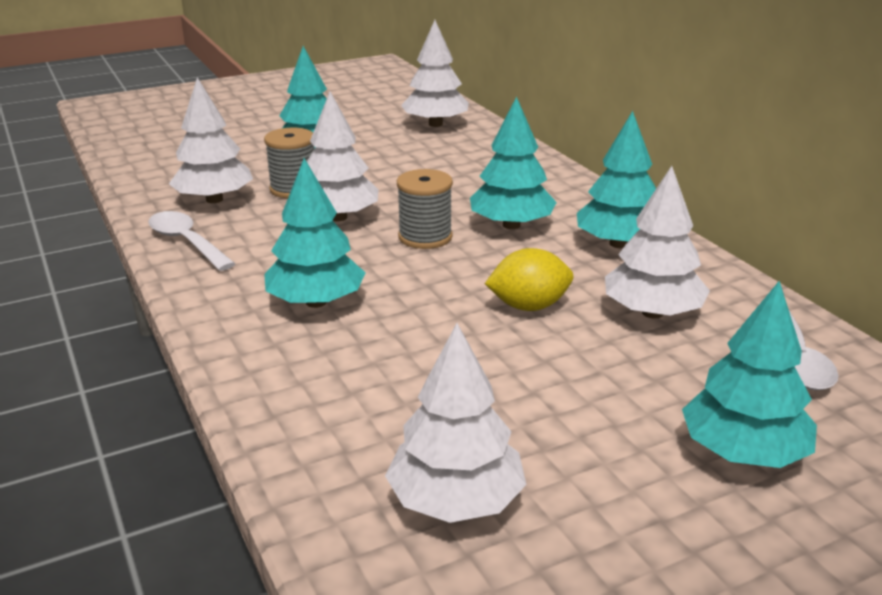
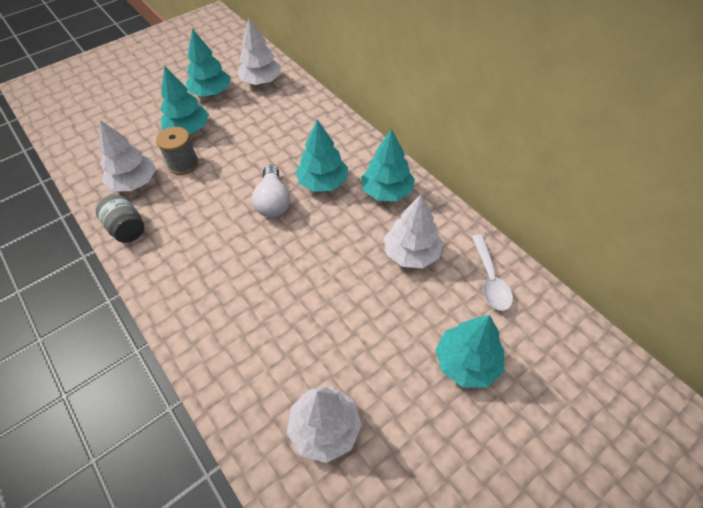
camera: 10 degrees left, 25 degrees up
(187, 242) = (127, 229): white spoon -> grey jar
(316, 302) = (219, 274): turquoise tree -> turquoise tree (211, 92)
(338, 217) = (217, 190): white tree -> none
(425, 237) = (273, 201): grey spool -> white light bulb
(529, 306) = (342, 258): yellow lemon -> none

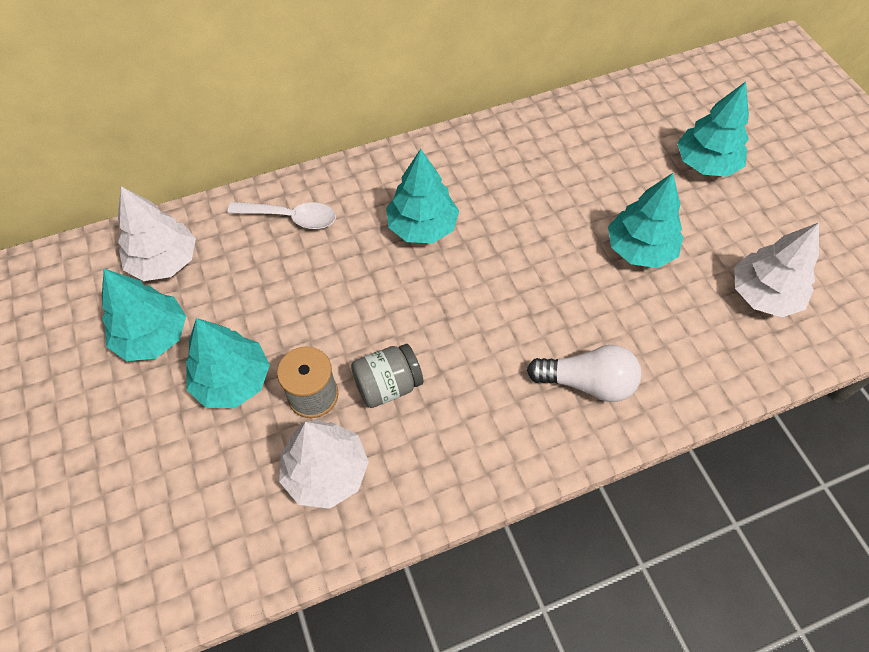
camera: 75 degrees left, 5 degrees up
(127, 229) = (425, 486): grey jar -> grey jar (388, 385)
(273, 201) = (437, 288): white light bulb -> white light bulb (587, 382)
(387, 191) = (462, 166): turquoise tree -> turquoise tree (640, 249)
(411, 253) = (563, 169): white tree -> none
(490, 279) = (614, 116): white spoon -> white spoon (291, 218)

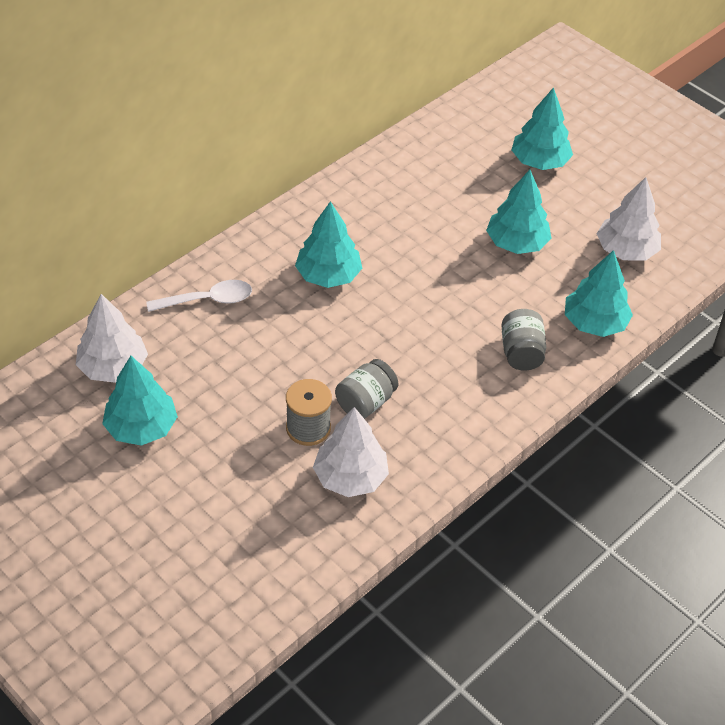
camera: 25 degrees left, 10 degrees down
(232, 380) = (233, 438): turquoise tree -> turquoise tree (594, 323)
(587, 382) = (521, 353): white light bulb -> grey jar

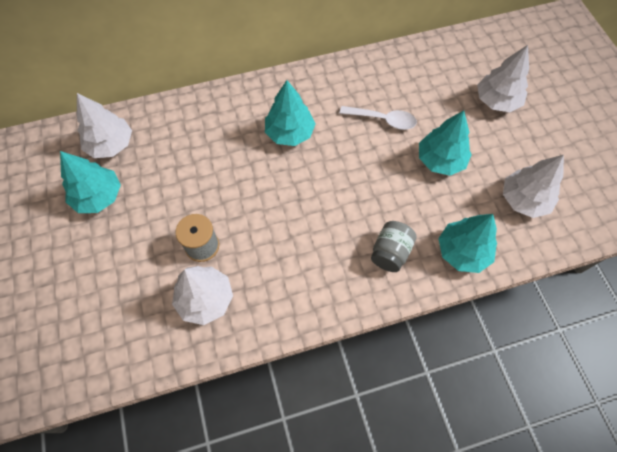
camera: 30 degrees right, 15 degrees up
(208, 300) = (200, 120): white spoon -> white spoon (383, 120)
(365, 402) = (253, 243): grey jar -> none
(539, 161) = (497, 101): turquoise tree -> white tree

